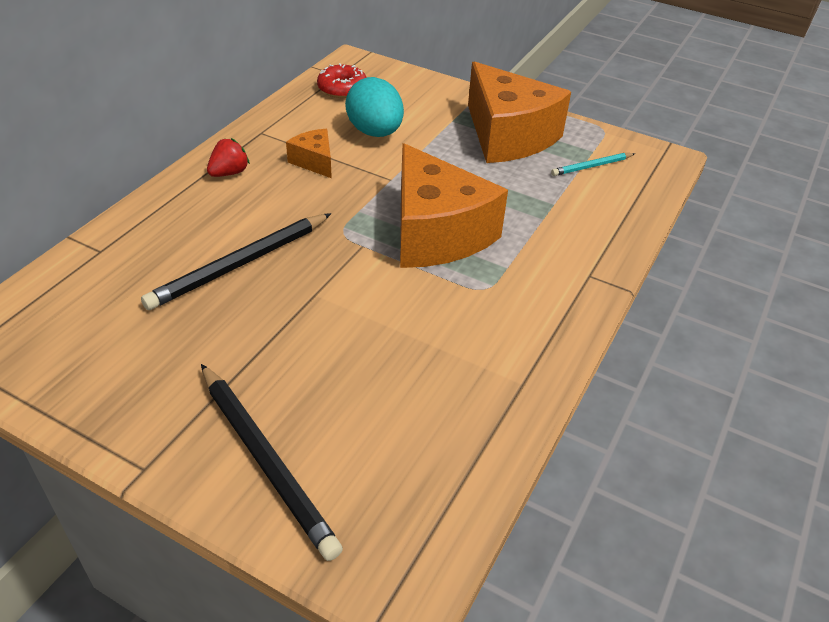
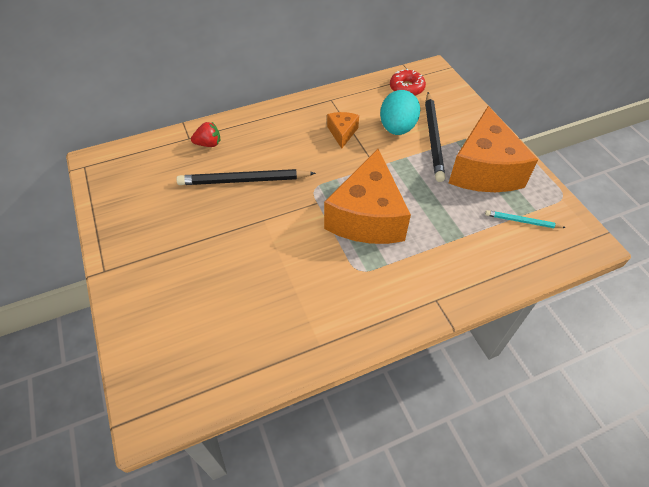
camera: 40 degrees right, 10 degrees up
(229, 173) = (290, 119): red strawberry -> red strawberry (208, 144)
(266, 460) = (154, 302): black pencil -> black pencil (433, 138)

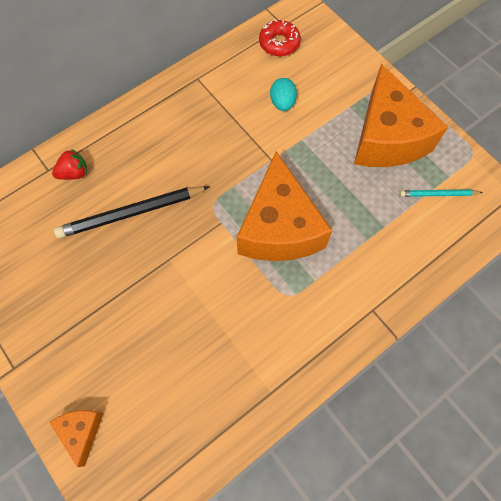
camera: 15 degrees left, 15 degrees up
(342, 133) = (223, 123): orange cheese -> orange cheese (82, 431)
(397, 128) = (282, 103): turquoise egg -> turquoise egg, size x0.60
(433, 138) = (324, 107): black pencil -> none

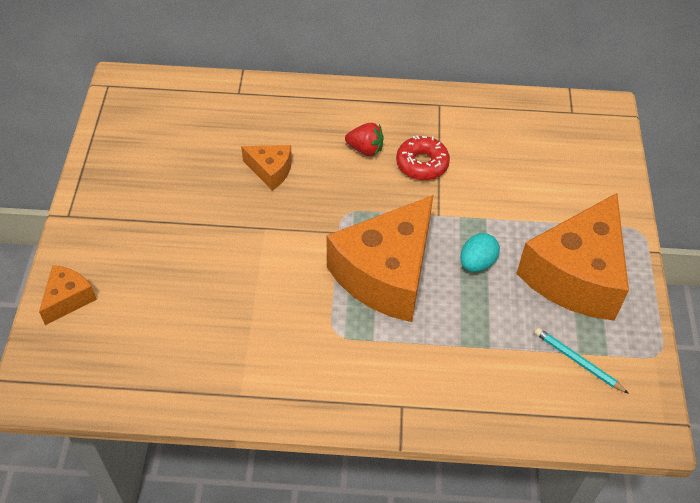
camera: 40 degrees right, 15 degrees down
(74, 173) = (256, 109): red strawberry -> red strawberry (365, 149)
(131, 213) = (270, 171): black pencil -> orange cheese
(279, 43) = (550, 124): red donut -> red donut (422, 164)
(282, 103) = (499, 176): turquoise egg -> turquoise egg (477, 263)

